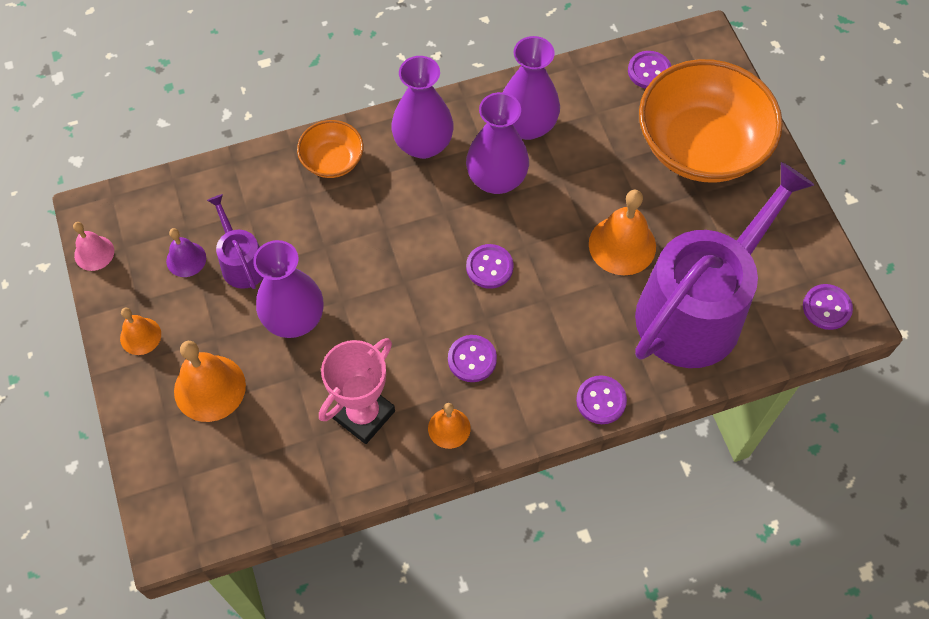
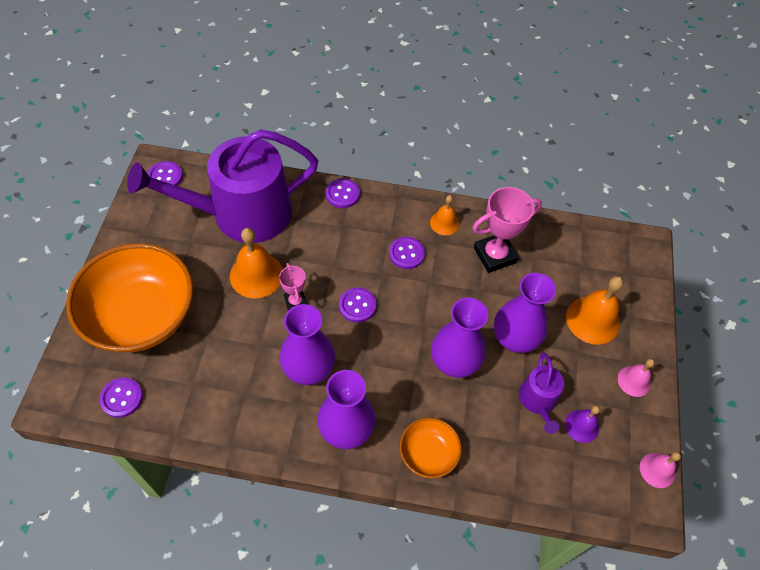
camera: 155 degrees left, 5 degrees down
(140, 336) = (634, 381): orange bell -> pink bell
(527, 125) = (253, 401): purple vase -> purple vase (454, 361)
(558, 237) = (295, 302): none -> pink trophy

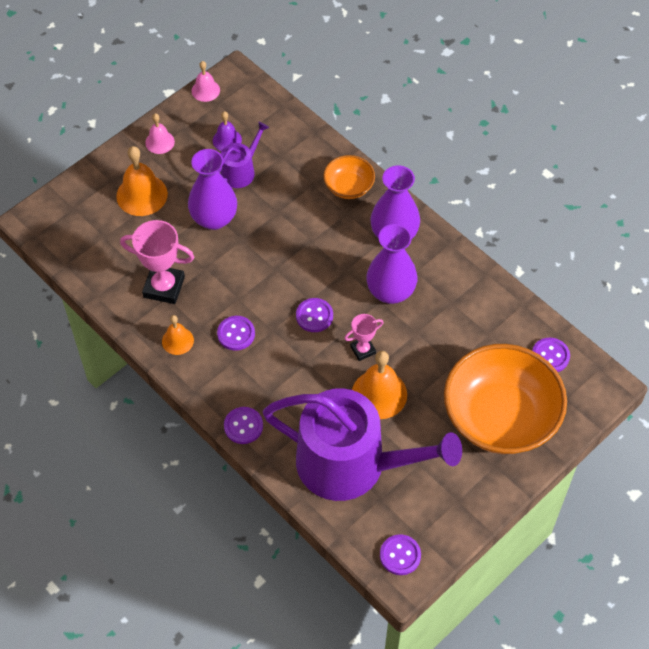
camera: 140 degrees left, 0 degrees up
(295, 302) = (363, 350): pink trophy -> pink trophy turned 45 degrees clockwise
(454, 361) = (275, 230): purple vase -> none

